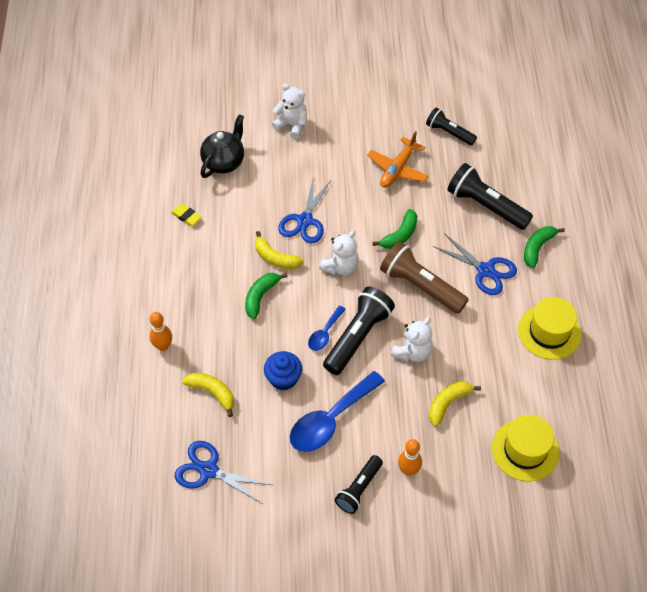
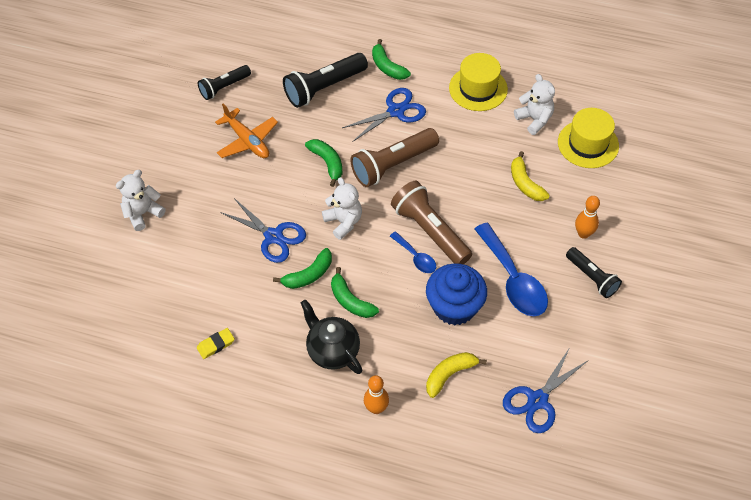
camera: 70 degrees left, 0 degrees up
(224, 162) = (160, 289): black teapot -> black teapot (332, 351)
(275, 258) = (309, 275): yellow banana -> green banana
(283, 378) = (454, 306): blue cupcake -> blue cupcake, size x1.50
(358, 337) = (430, 231): black flashlight -> brown flashlight
(412, 352) = (462, 193): white teddy bear -> white teddy bear (534, 119)

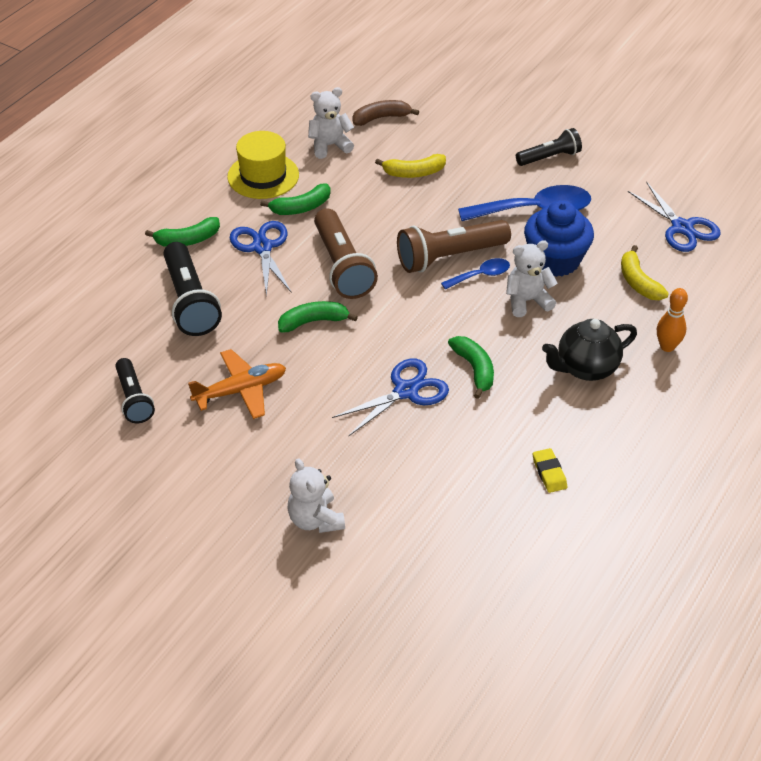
camera: 75 degrees left, 10 degrees down
(343, 222) = (408, 324): white teddy bear -> white teddy bear (527, 301)
(350, 301) = (522, 340): green banana -> green banana (301, 207)
(583, 233) = (494, 149): orange bowling pin -> none
(588, 144) = (381, 118): yellow hat -> brown banana

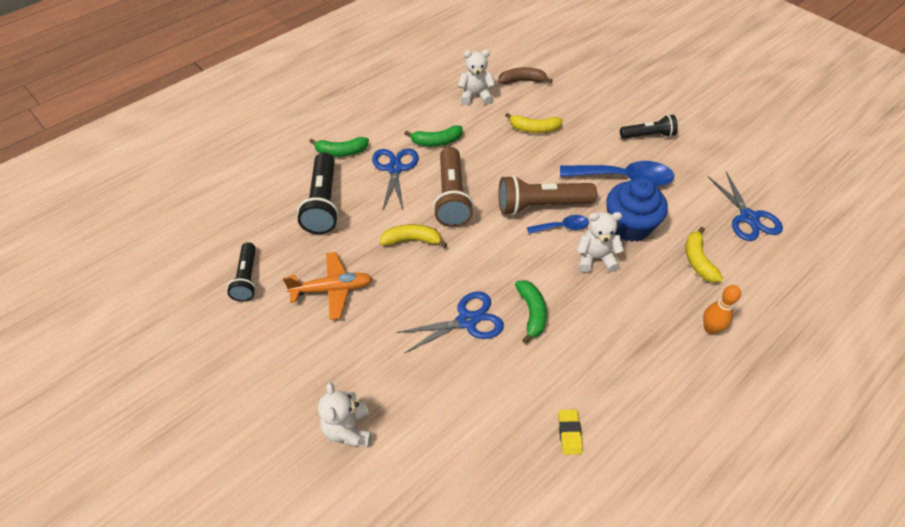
camera: 15 degrees right, 5 degrees up
(263, 176) = (417, 111): yellow hat -> none
(313, 322) = (412, 240): green banana -> yellow banana
(585, 368) = (630, 333): black teapot -> none

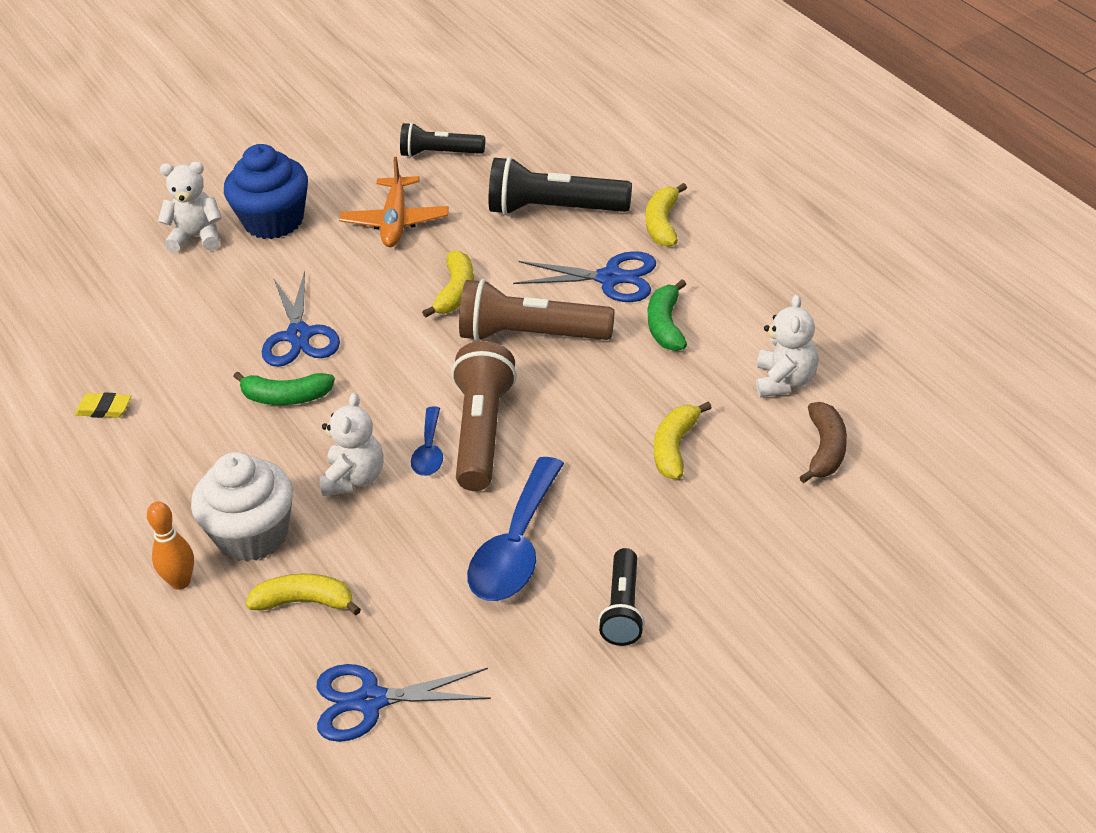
camera: 105 degrees right, 10 degrees down
(341, 152) = (663, 224): green banana -> yellow banana
(629, 226) = (406, 532): blue cupcake -> blue cupcake (274, 221)
(658, 300) = (252, 535): none -> white cupcake

